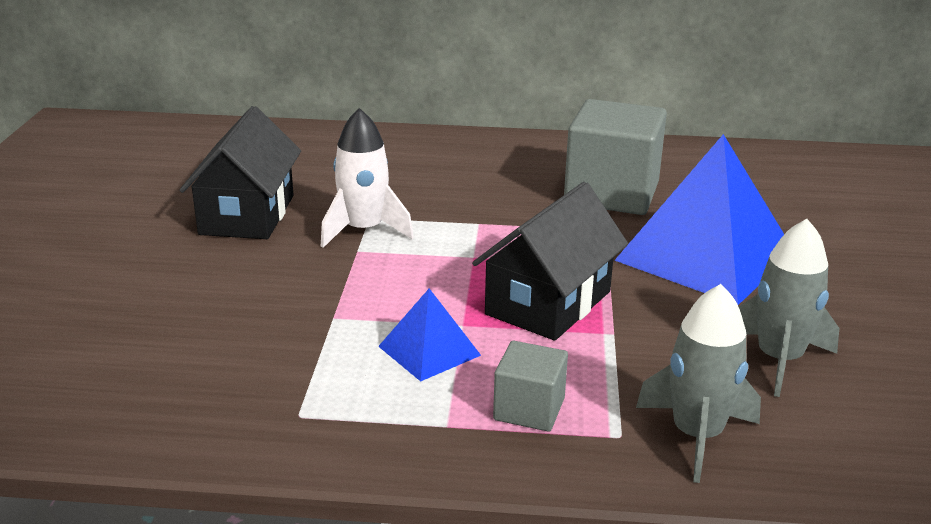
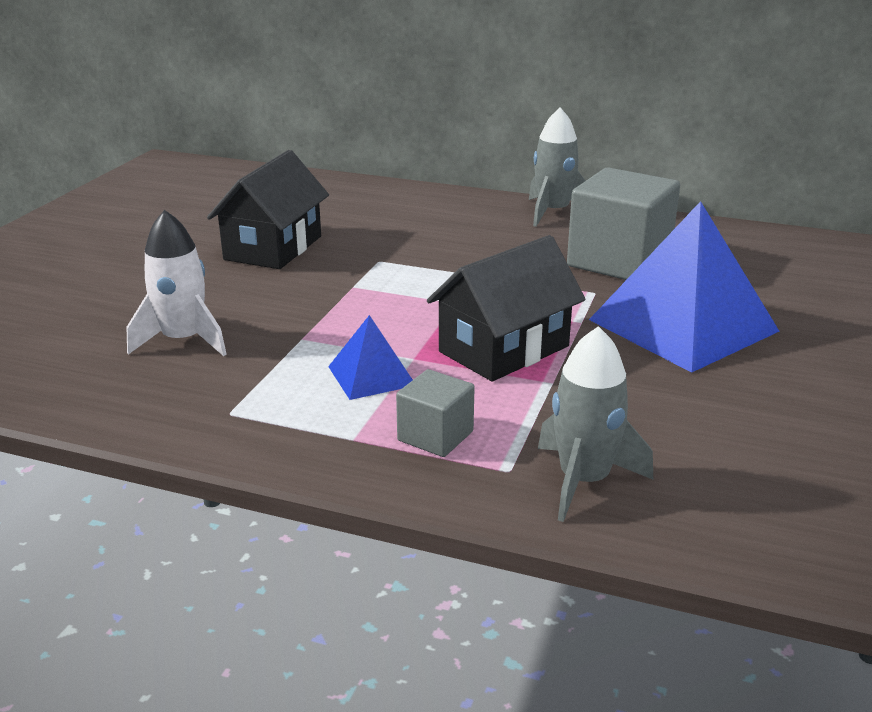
camera: 15 degrees right, 0 degrees up
(364, 230) = (368, 270): white rocket -> white rocket (183, 340)
(778, 360) = (706, 426): grey rocket -> grey rocket (553, 212)

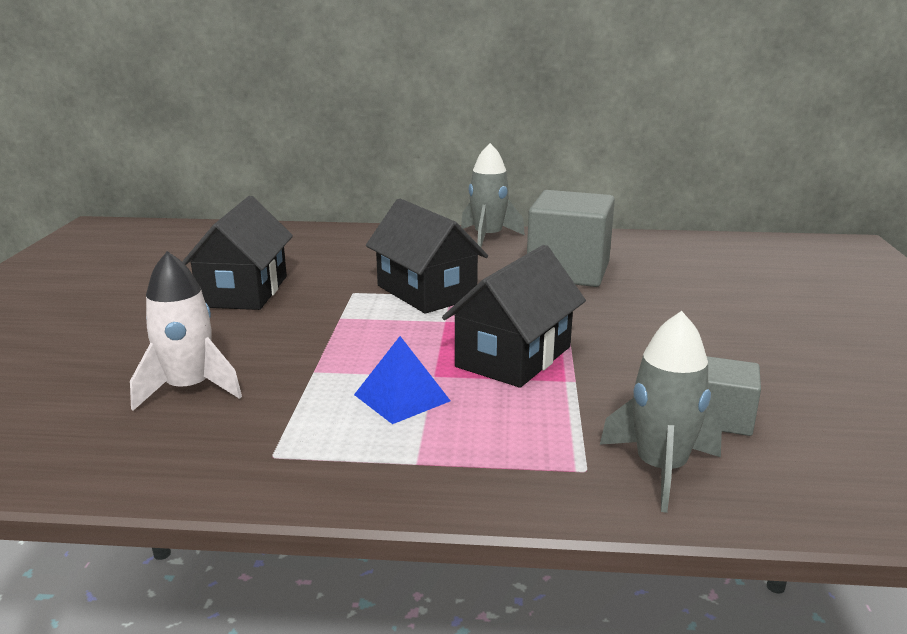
camera: 15 degrees left, 5 degrees down
(435, 436) = (496, 447): grey cube -> grey cube (723, 418)
(452, 268) = (426, 292): none -> black house
(683, 325) = (655, 317): blue pyramid -> none

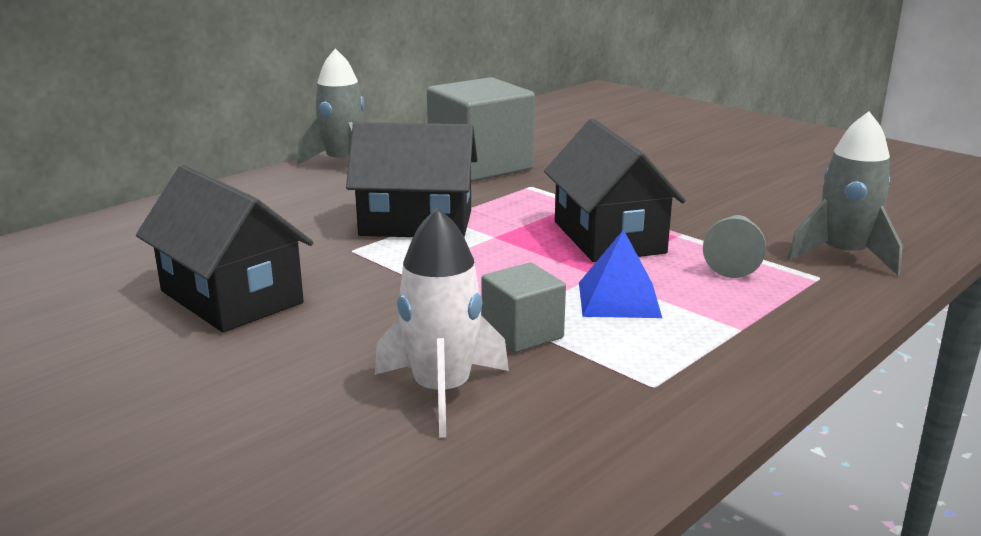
camera: 50 degrees left, 0 degrees up
(551, 419) = (733, 261): none -> grey pawn
(723, 418) = (798, 215): grey cube -> grey cube (522, 333)

